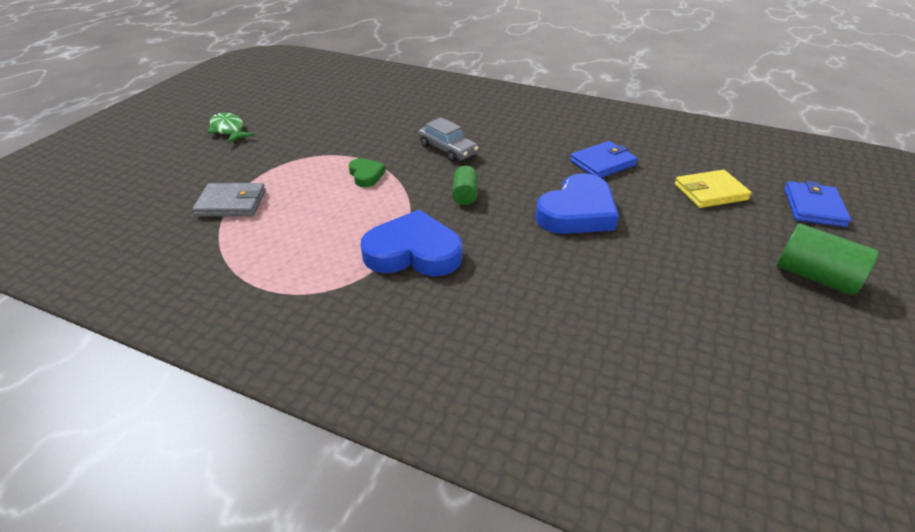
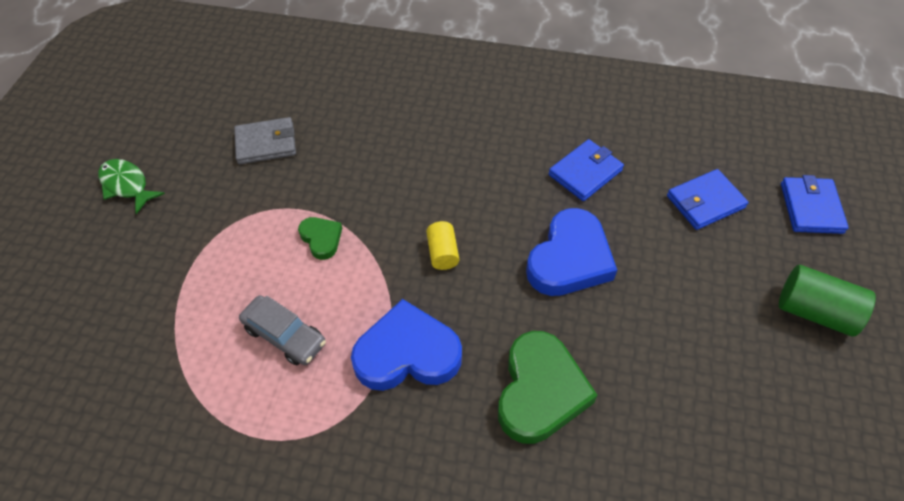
camera: 10 degrees left, 15 degrees up
(231, 203) = (177, 314): grey wallet -> grey wallet (266, 143)
(447, 150) = (405, 178): grey car -> grey car (285, 335)
(465, 195) = (443, 253): green cylinder -> yellow cylinder
(528, 294) = (540, 391): none -> green heart
(710, 192) = (705, 202): yellow wallet -> blue wallet

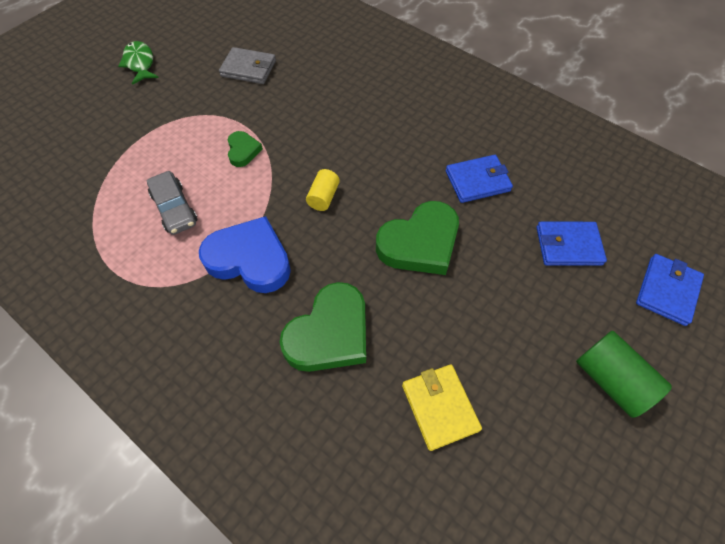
camera: 25 degrees right, 5 degrees up
(569, 259) = (420, 243): blue heart -> green heart
(688, 411) = (439, 407): none -> yellow wallet

